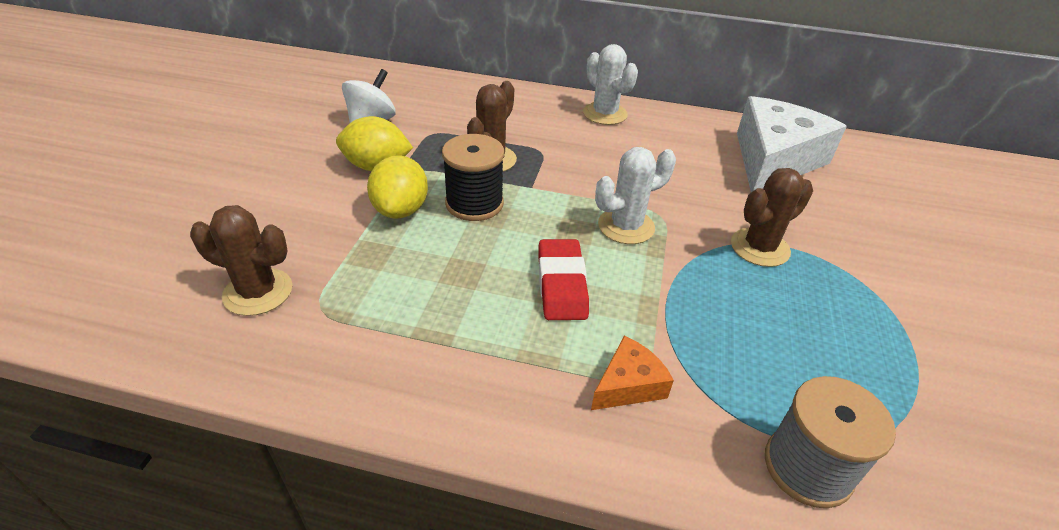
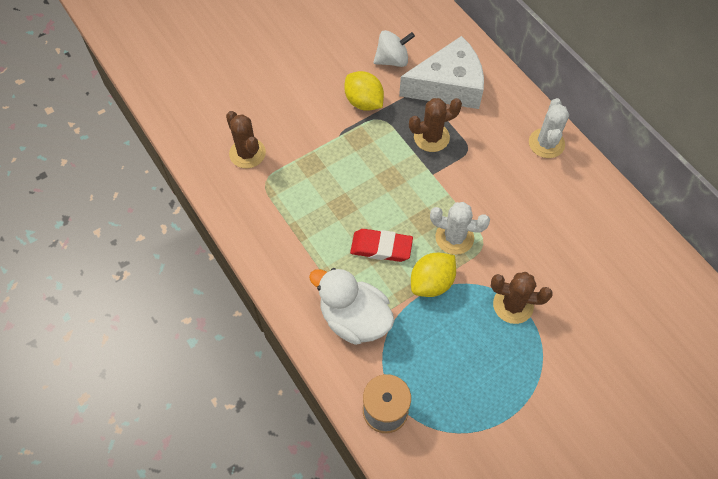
camera: 45 degrees right, 20 degrees up
(401, 210) = (349, 144): yellow lemon -> yellow lemon (431, 283)
(474, 203) = (390, 165): black spool -> none
(562, 284) = (381, 247): red eraser -> red eraser turned 60 degrees clockwise
(628, 385) = (354, 319): orange cheese -> white duck
(774, 160) = (613, 257): white cheese -> white cheese (448, 86)

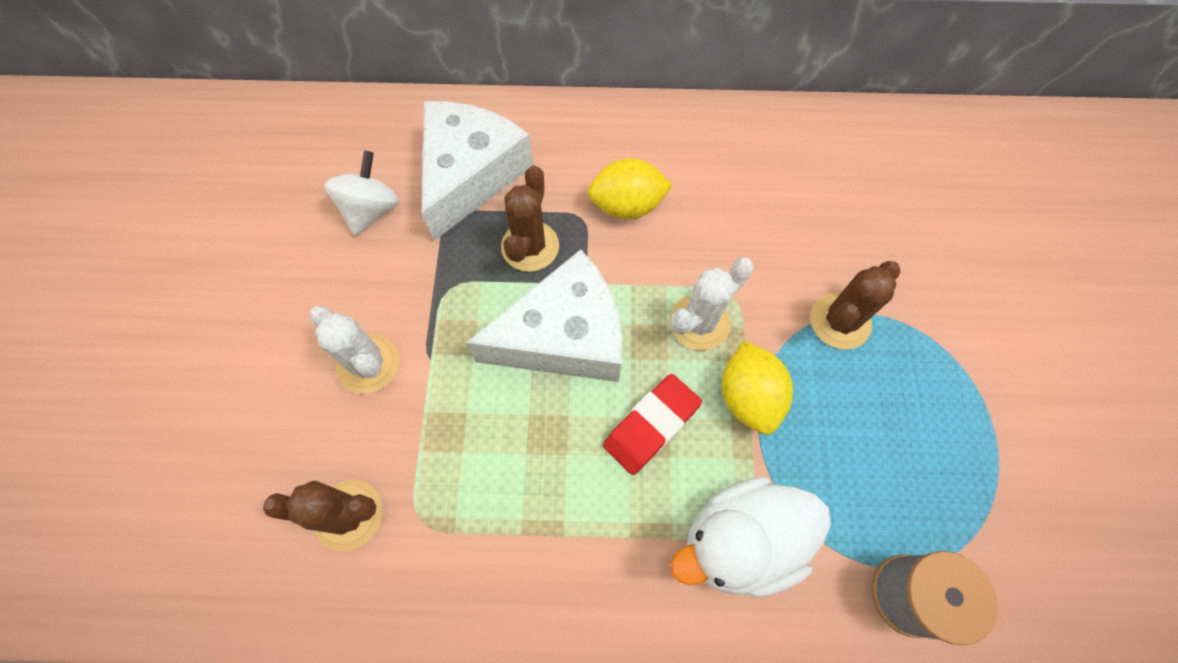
camera: 55 degrees left, 5 degrees up
(364, 102) = (405, 290): yellow lemon -> yellow lemon (627, 206)
(396, 182) = (564, 336): none -> white cheese
(546, 143) = (640, 131): white cactus -> white cactus (368, 364)

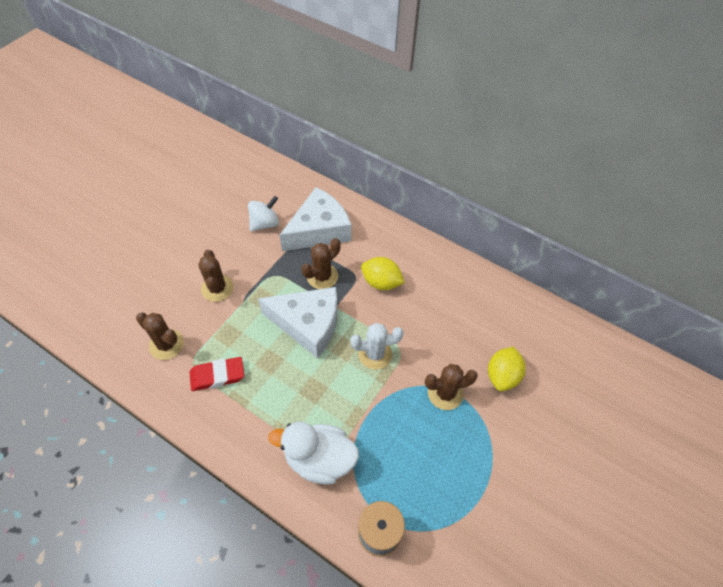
camera: 30 degrees right, 10 degrees down
(368, 364) = (217, 288): white cactus -> brown cactus
(651, 425) = (317, 385): red eraser -> red eraser (217, 376)
(748, 396) = (372, 400): yellow lemon -> yellow lemon (502, 376)

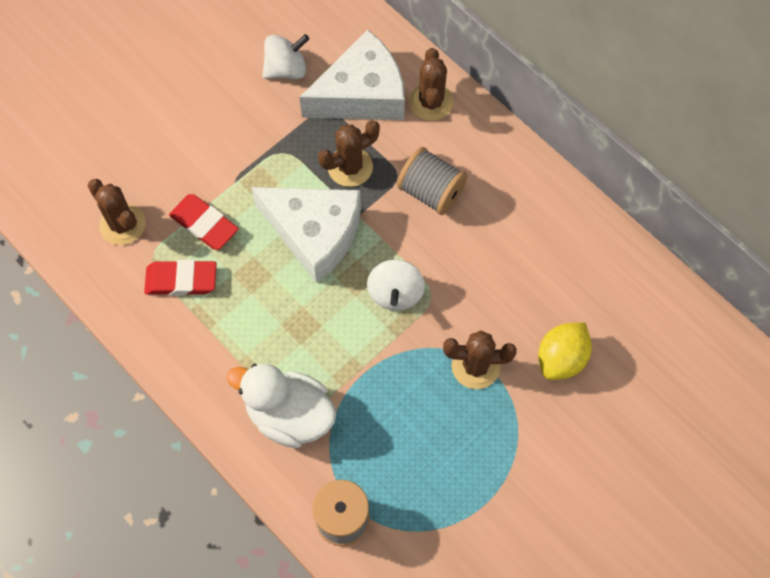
camera: 15 degrees right, 10 degrees up
(217, 288) = (202, 157): brown cactus -> brown cactus (431, 102)
(227, 333) = (204, 224): none -> red eraser
(375, 354) = (395, 293): white cactus -> white spinning top
(381, 282) = (431, 192): yellow lemon -> grey spool

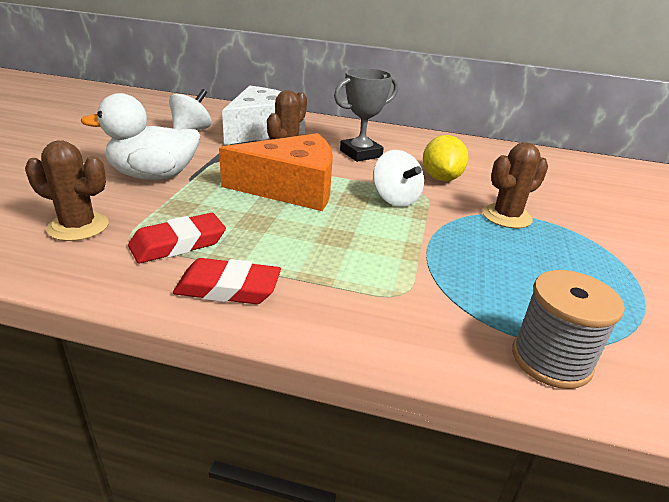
camera: 35 degrees left, 35 degrees down
(204, 224) = (177, 206): red eraser -> red eraser (228, 288)
(289, 415) = (393, 298): white duck -> white duck (153, 176)
(314, 233) = (291, 188): white cheese -> orange cheese
(431, 102) = (315, 125): brown cactus -> none
(431, 192) = (361, 154): grey spool -> grey trophy
(561, 359) = (554, 197): yellow lemon -> yellow lemon (441, 178)

